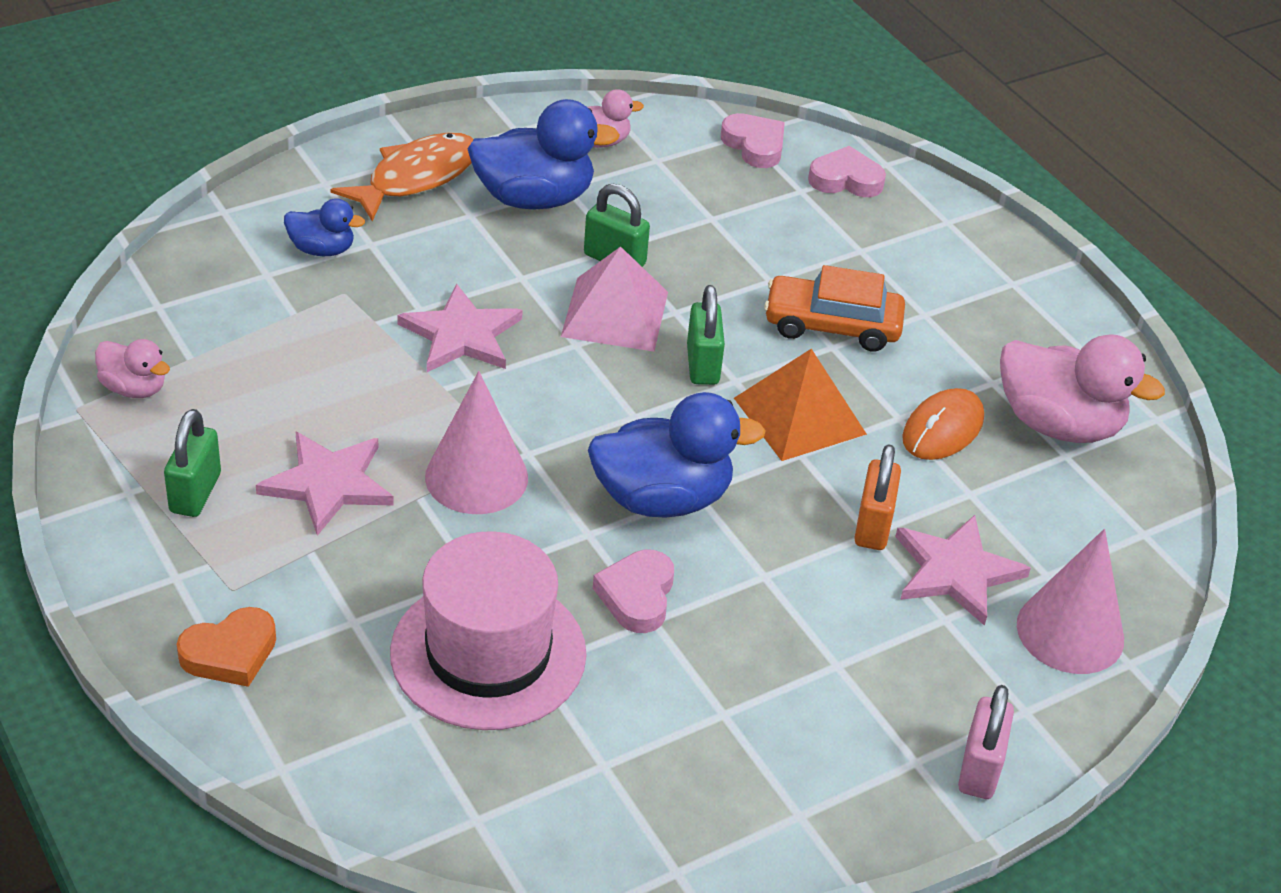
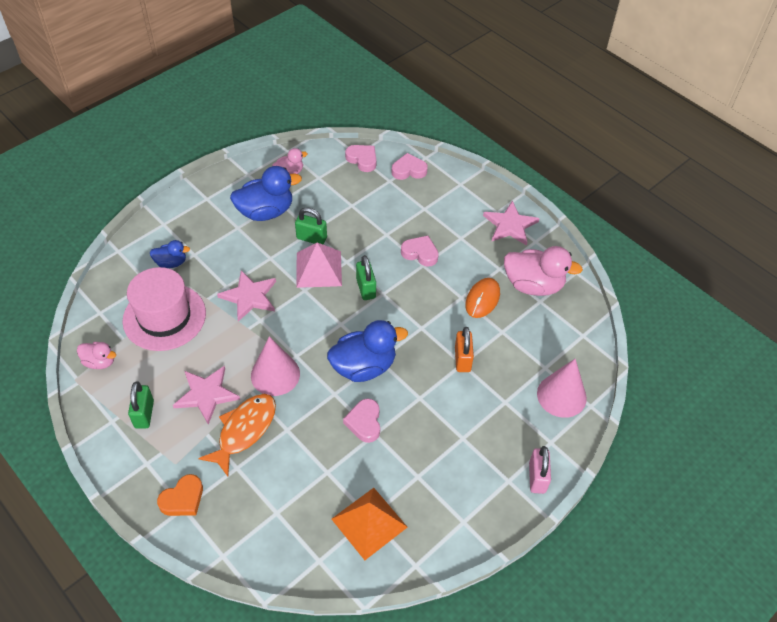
camera: 10 degrees left, 10 degrees up
(416, 178) = (207, 212): orange fish -> orange fish (244, 430)
(488, 653) = (303, 470): pink hat -> pink hat (164, 317)
(799, 416) = (416, 307): orange pyramid -> orange pyramid (369, 523)
(832, 325) = (420, 253): orange car -> pink heart
(956, 572) = (505, 375): pink star -> pink star (510, 225)

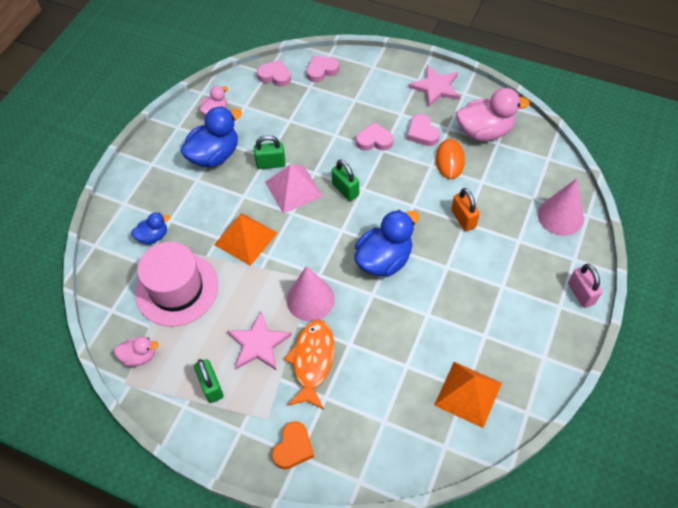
camera: 20 degrees left, 5 degrees up
(249, 296) = (245, 238): pink star -> orange pyramid
(364, 422) = (413, 308): pink heart -> pink heart (422, 133)

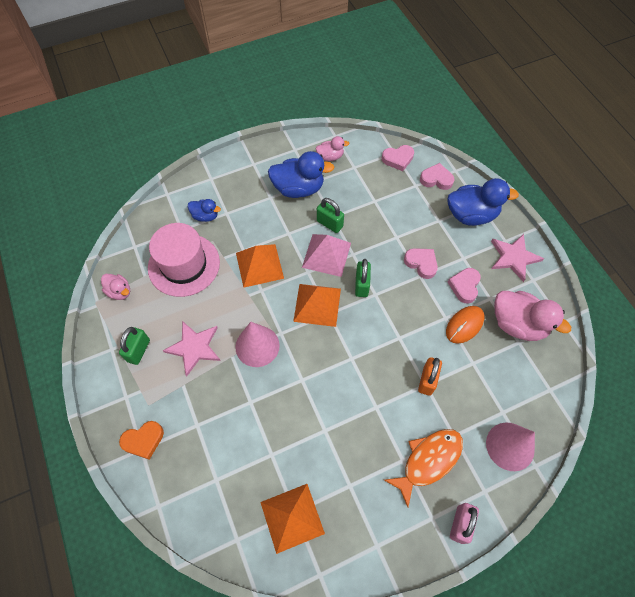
camera: 40 degrees right, 5 degrees up
(275, 76) = (398, 159): pink heart -> pink heart turned 105 degrees clockwise
(312, 361) = (214, 392): orange fish -> orange fish (428, 461)
(326, 231) = (317, 304): none -> orange pyramid
(384, 259) = (336, 361): blue duck -> blue duck (471, 215)

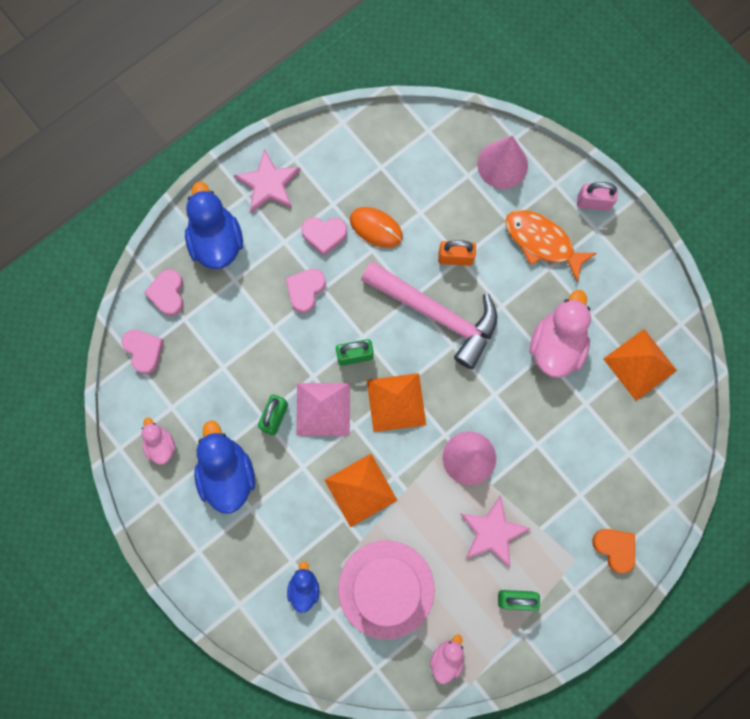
camera: 105 degrees left, 15 degrees up
(381, 352) = (436, 314): none -> pink hammer
(517, 324) = (359, 170): pink duck -> pink duck (556, 345)

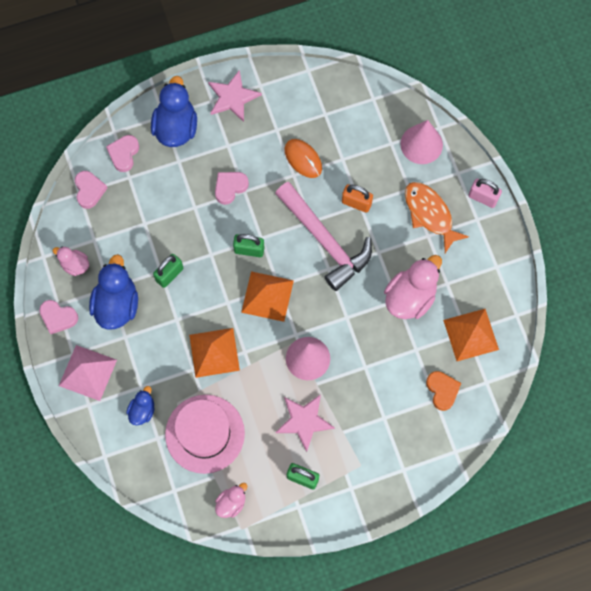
camera: 20 degrees right, 5 degrees down
(160, 445) = (75, 265): pink duck -> pink duck turned 60 degrees counterclockwise
(323, 409) = (209, 281): pink pyramid -> pink pyramid (87, 372)
(324, 235) = (261, 151): pink heart -> pink heart (58, 317)
(615, 548) = (395, 468): orange heart -> orange heart (442, 390)

